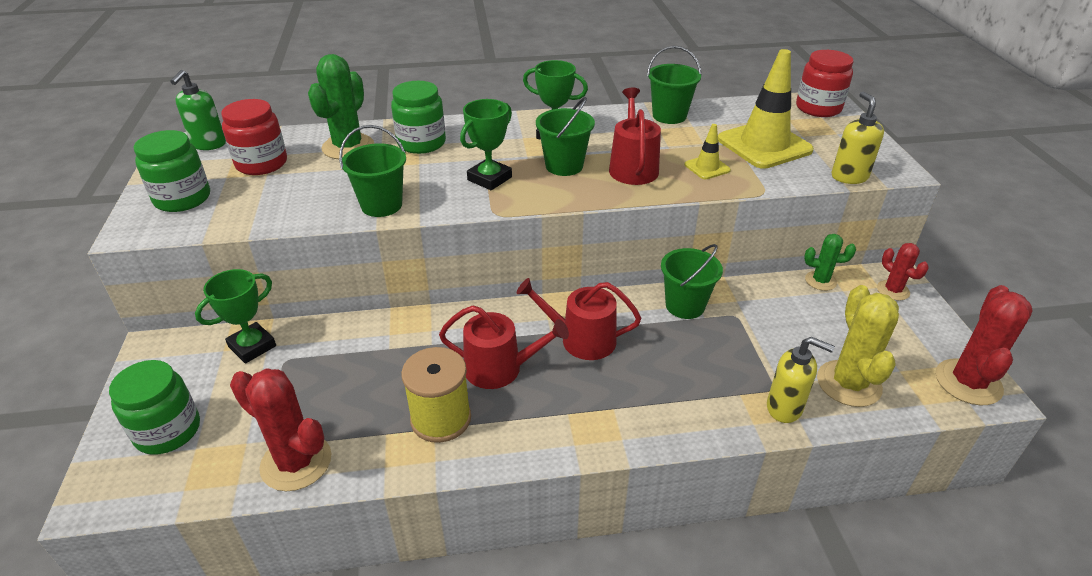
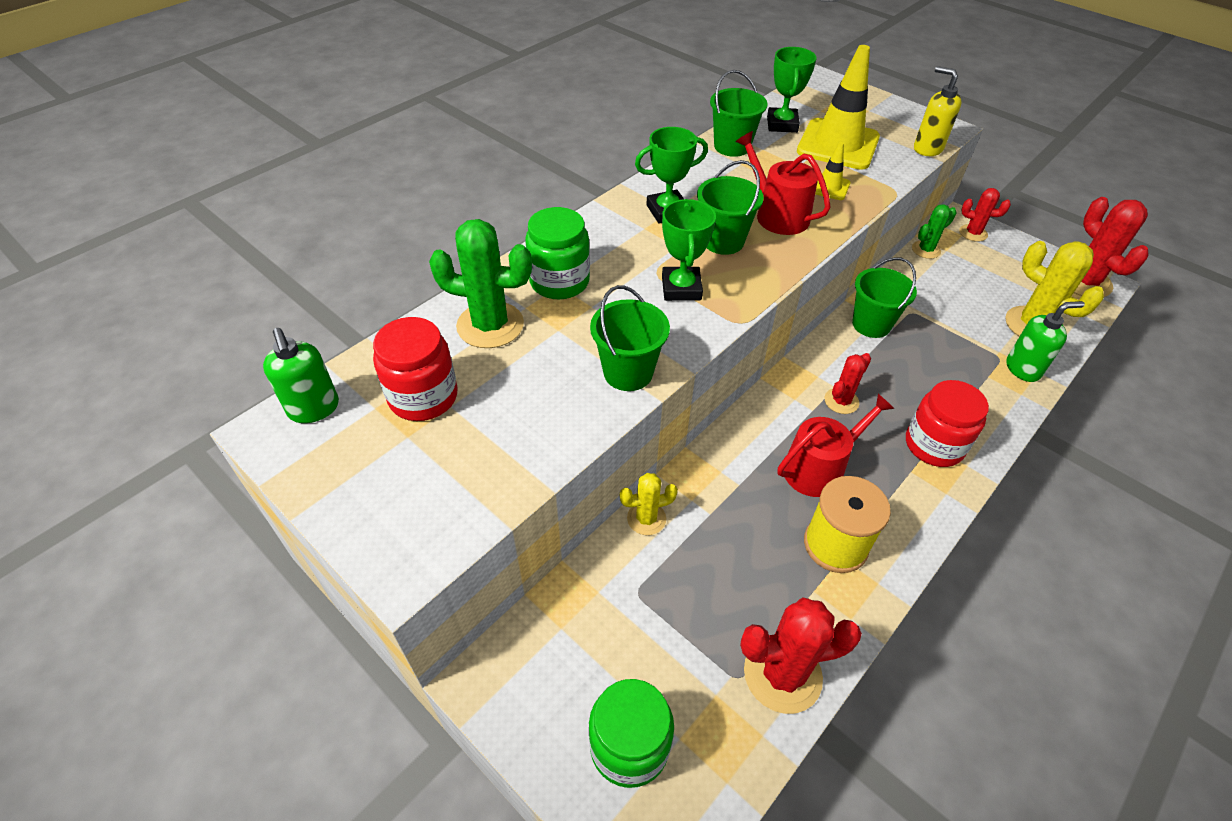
camera: 40 degrees left, 10 degrees up
(182, 198) = (399, 493): green jar -> none
(252, 346) = (584, 602): green trophy -> green trophy (782, 124)
(348, 147) = (490, 325): green cactus -> green cactus turned 60 degrees counterclockwise
(348, 327) = (646, 518): none -> yellow cactus
(581, 339) = (841, 401): red watering can -> red cactus
(785, 408) = (1023, 369): yellow soap dispenser -> green soap dispenser
(818, 108) = (826, 90): red jar -> red jar (934, 445)

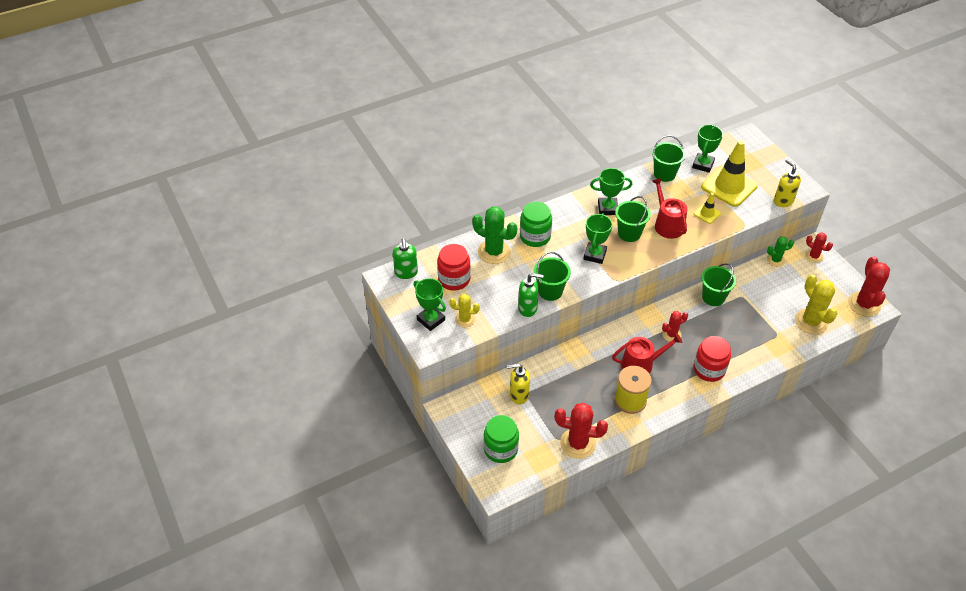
camera: 20 degrees right, 0 degrees up
(392, 498) = (431, 320): none -> green trophy
(622, 600) = (518, 395): none -> yellow soap dispenser
(646, 518) = (544, 364): yellow cactus -> yellow cactus (465, 319)
(1023, 369) = (787, 344): green soap dispenser -> green soap dispenser (528, 308)

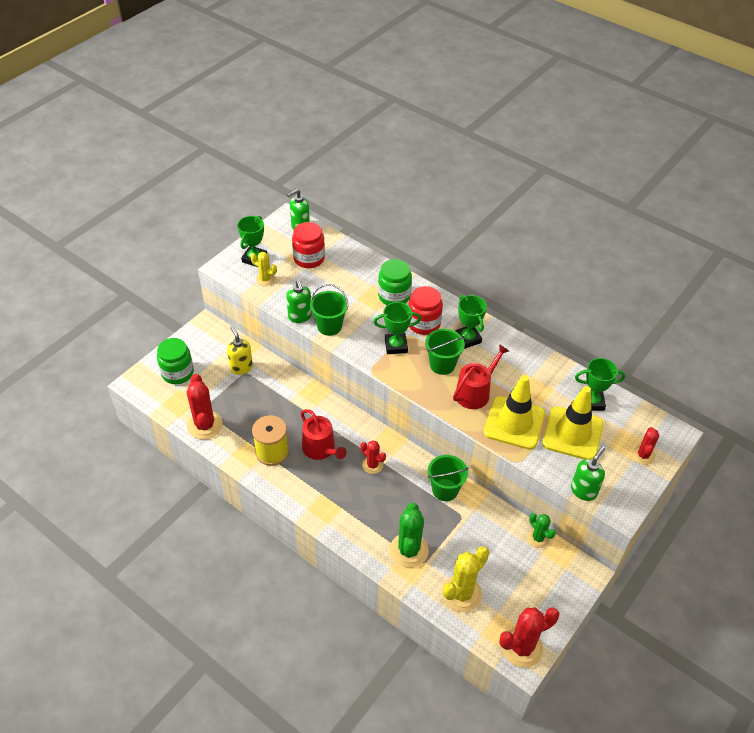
camera: 65 degrees right, 0 degrees up
(465, 319) = (265, 279): yellow cactus -> yellow cactus turned 45 degrees counterclockwise
(494, 252) = (357, 274): green cactus -> green cactus (409, 550)
(664, 174) = (552, 372): green bucket -> none
(707, 214) = (514, 423): yellow traffic cone -> yellow traffic cone, size x2.14
(709, 369) = (342, 509): red jar -> red jar (423, 323)
(783, 201) = (583, 491): yellow soap dispenser -> green soap dispenser
(814, 256) = (569, 577): red cactus -> red cactus (643, 455)

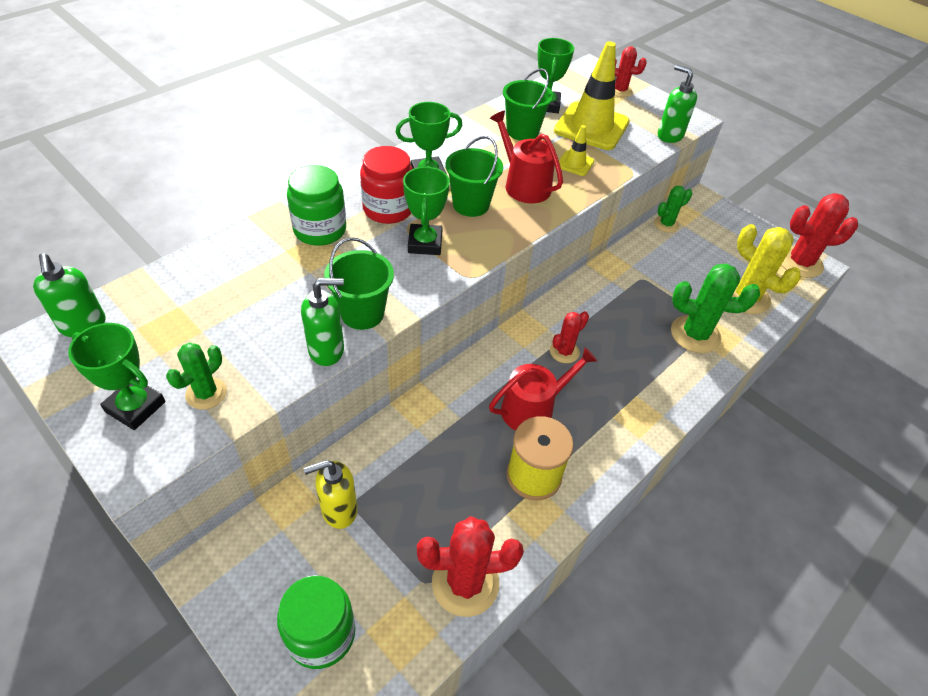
camera: 85 degrees left, 0 degrees up
(265, 279) = (206, 393): yellow cactus -> green cactus
(309, 258) = (180, 322): red jar -> none
(445, 490) = (604, 286): green bucket -> green bucket (522, 131)
(514, 423) = (575, 163): yellow traffic cone -> yellow traffic cone, size x0.47
(522, 647) = (800, 263): red cactus -> red cactus turned 75 degrees counterclockwise

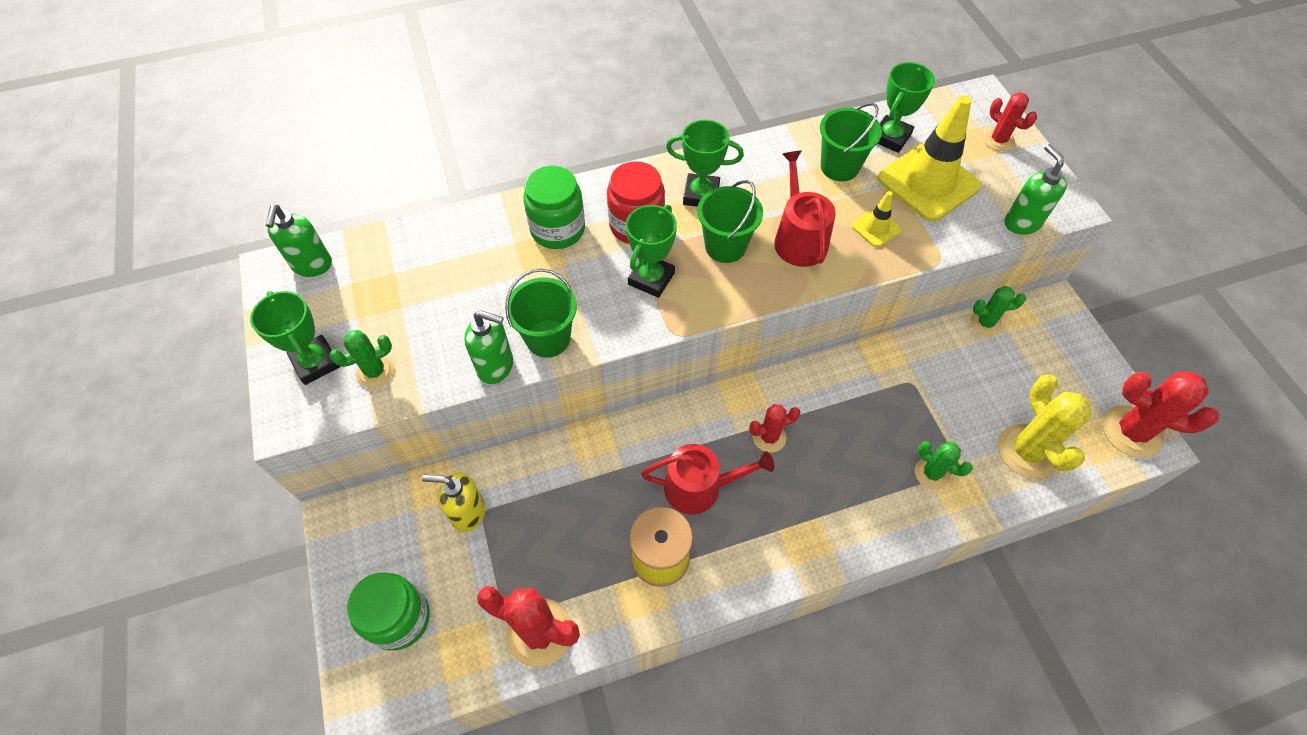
camera: 30 degrees right, 10 degrees up
(695, 334) = (931, 473): green cactus -> green cactus, size x0.58

